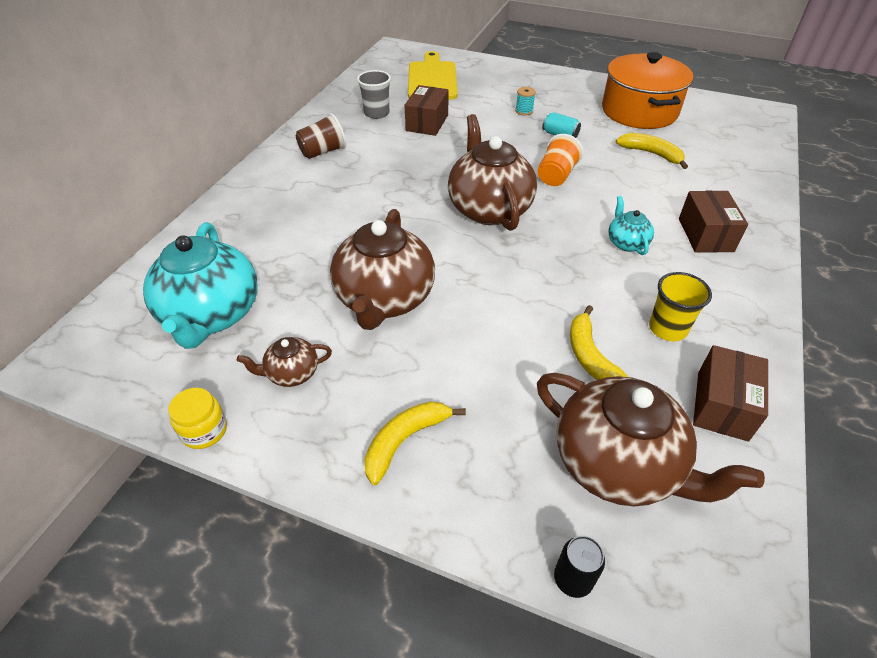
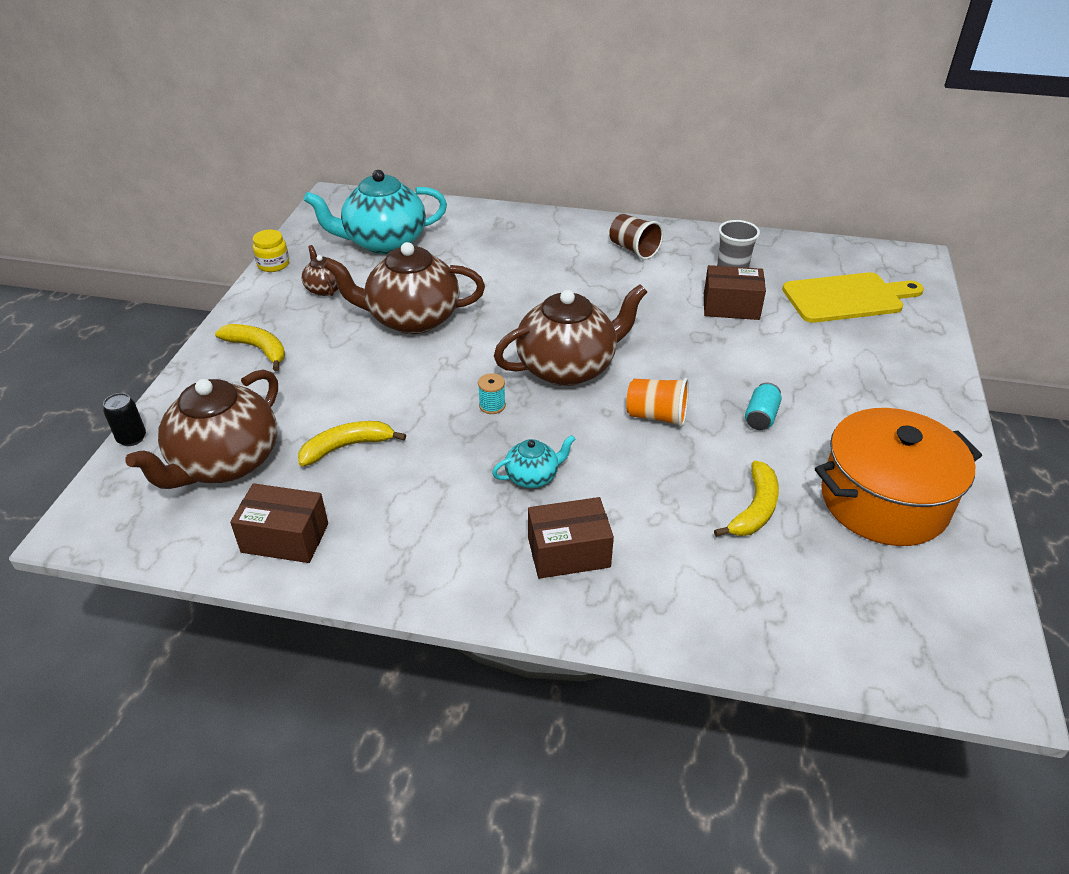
camera: 80 degrees right, 5 degrees down
(524, 111) = (808, 381): turquoise spool -> turquoise spool (492, 406)
(667, 328) = (390, 504): yellow cup -> none

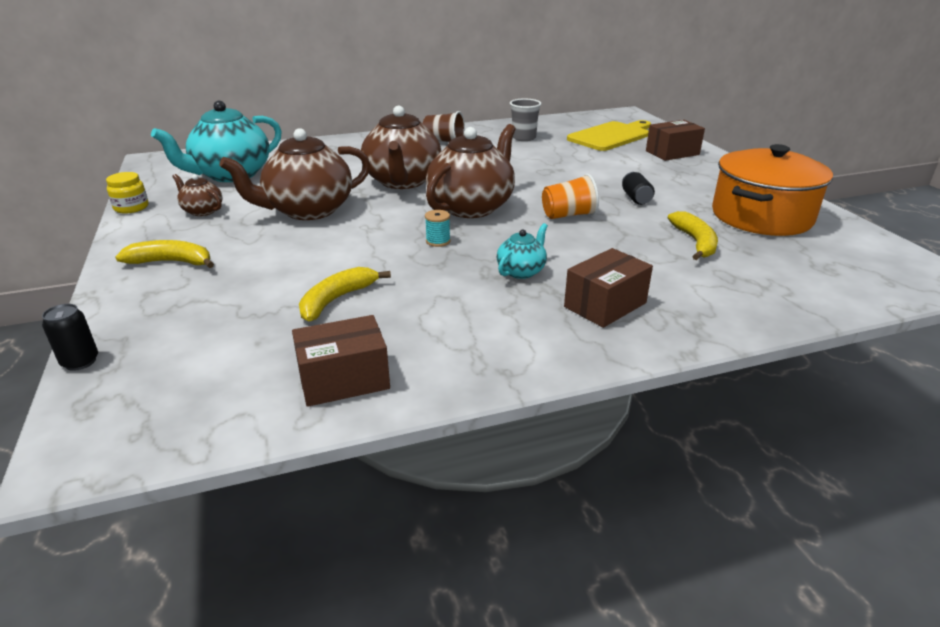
camera: 30 degrees left, 10 degrees down
(225, 463) = (217, 347): brown teapot -> brown teapot (402, 181)
(731, 307) = (546, 154): brown box -> brown box (672, 153)
(761, 417) = (636, 198): turquoise can -> black can

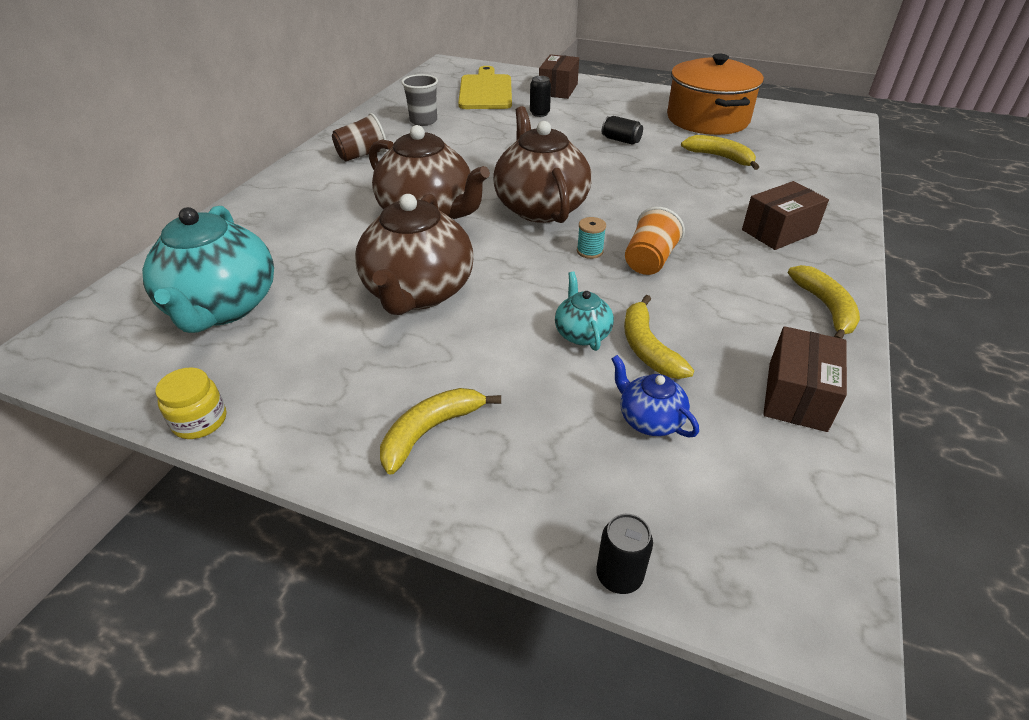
camera: 50 degrees left, 10 degrees up
(202, 211) = (307, 364): brown teapot -> none
(249, 326) = (649, 420): none -> blue teapot
(502, 361) = (825, 308): none -> yellow banana
(521, 271) = (691, 239): turquoise teapot -> turquoise teapot (582, 333)
(568, 215) = (615, 177): orange cup -> orange cup (649, 261)
(605, 305) = (778, 231): brown box -> brown box turned 60 degrees clockwise
(616, 161) = (539, 113): none -> black can

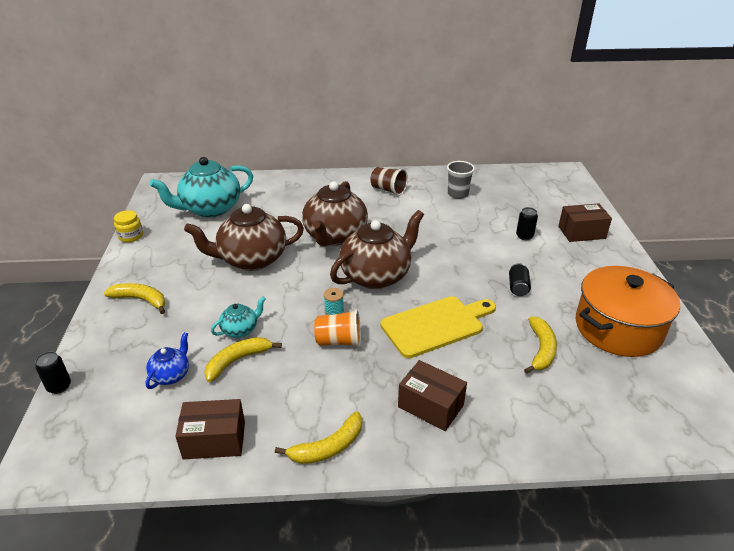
camera: 65 degrees right, 5 degrees down
(485, 91) = (537, 202): yellow cutting board -> yellow cutting board (436, 325)

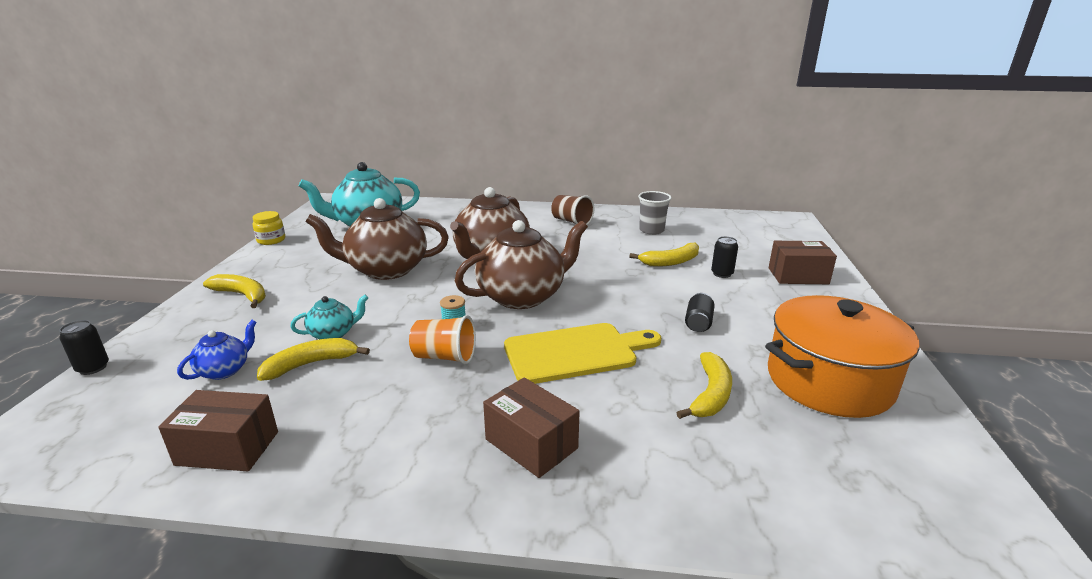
camera: 10 degrees right, 10 degrees down
(328, 447) = (367, 477): yellow banana -> yellow banana (670, 262)

